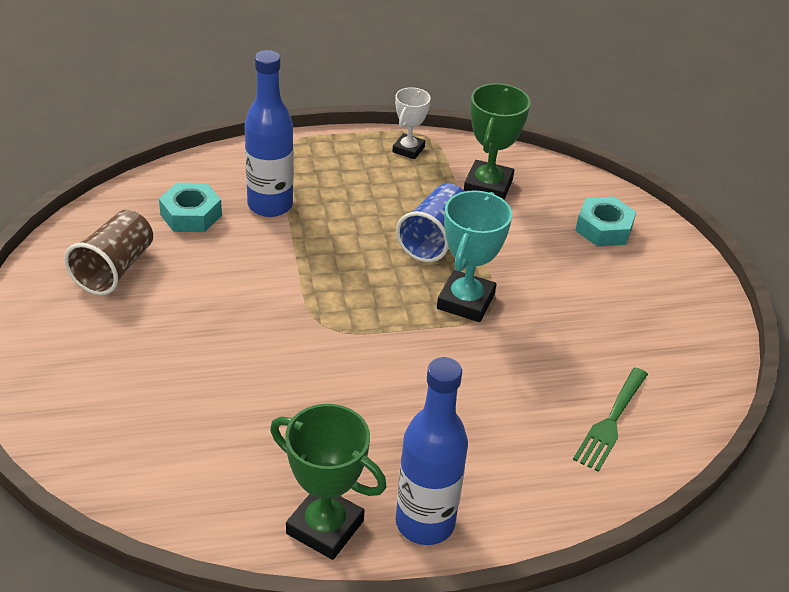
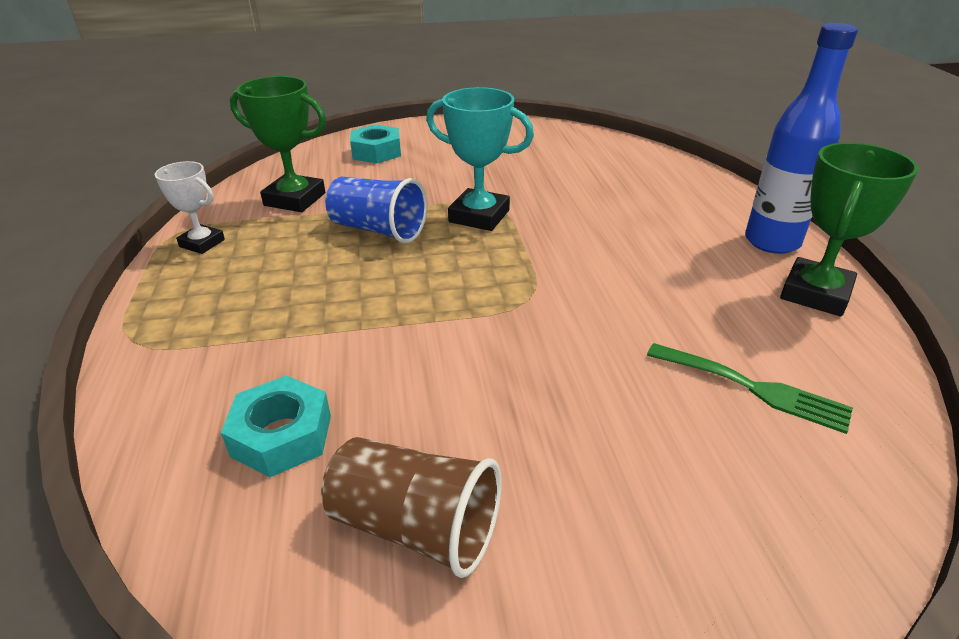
camera: 85 degrees left, 5 degrees down
(270, 205) = (281, 350): blue bottle -> none
(611, 422) = (616, 164): green fork -> green fork (754, 388)

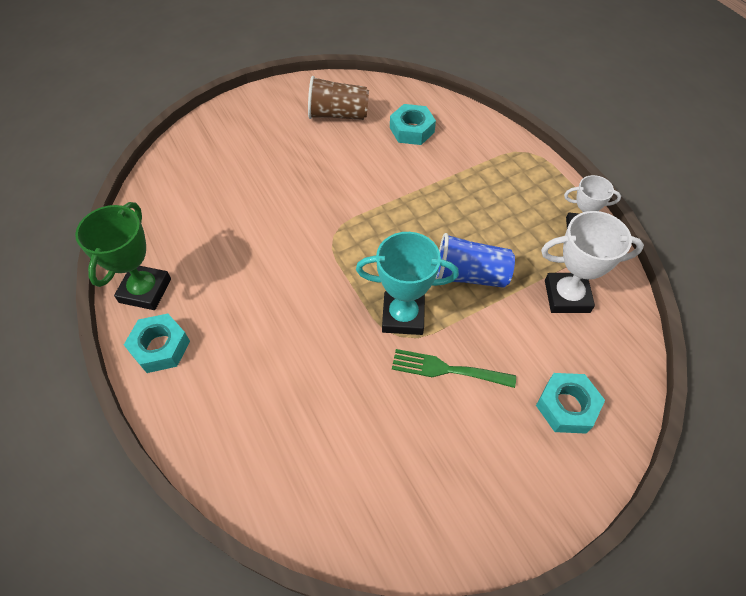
camera: 160 degrees right, 20 degrees up
(295, 199) = (567, 296): green trophy -> white trophy
(754, 388) = (202, 205): green fork -> green fork (447, 369)
(772, 242) = (160, 347): blue bottle -> turquoise nut

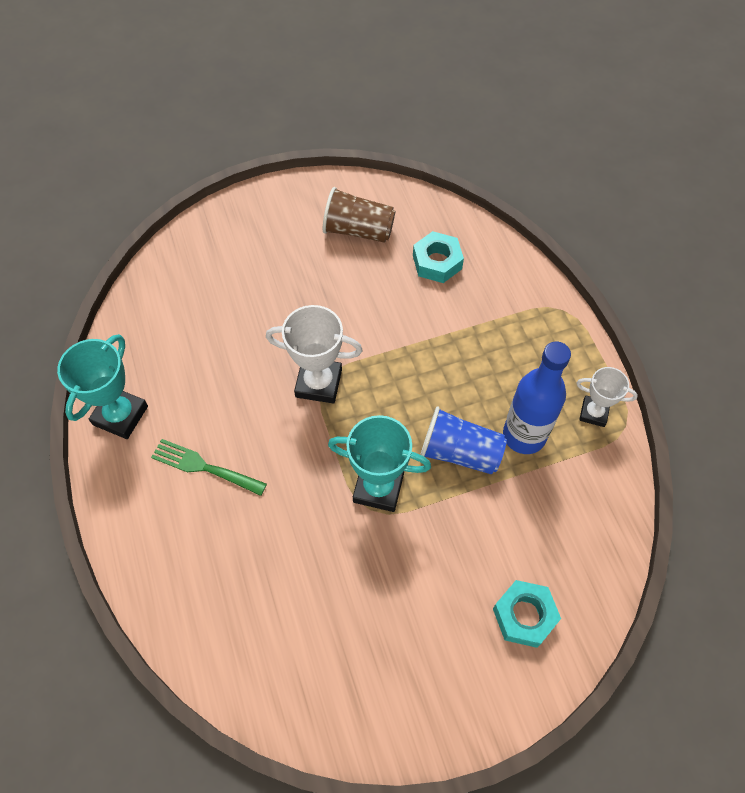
camera: 10 degrees right, 5 degrees up
(145, 290) = (120, 415): green trophy -> turquoise trophy
(160, 347) = (127, 481): turquoise nut -> none
(447, 369) = (410, 554): green fork -> green fork (204, 467)
(523, 253) = (524, 435): none -> blue bottle
(567, 296) = (558, 493): white trophy -> white trophy (318, 383)

